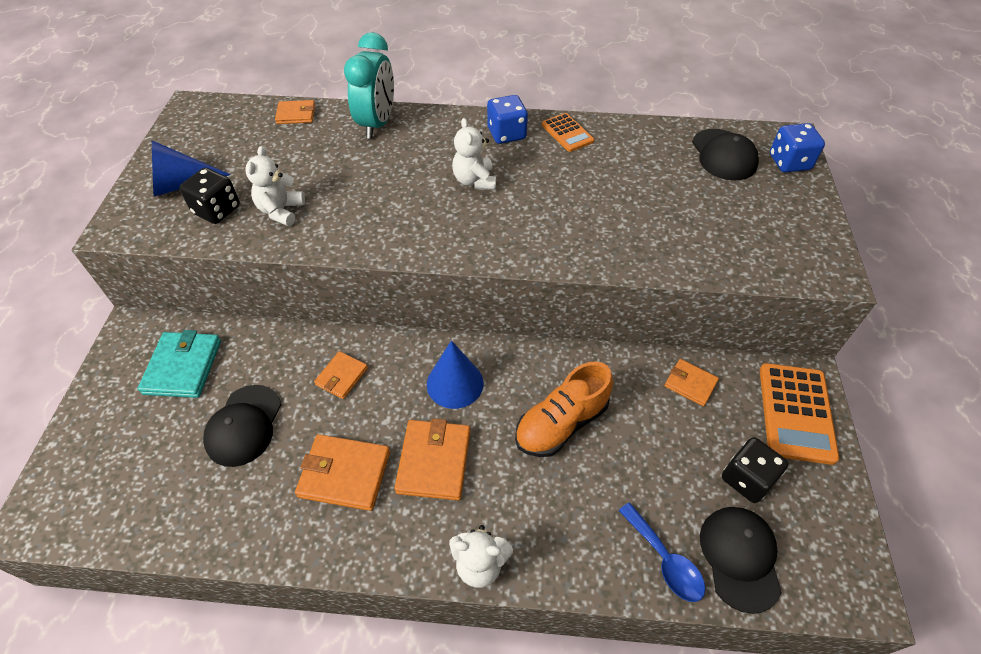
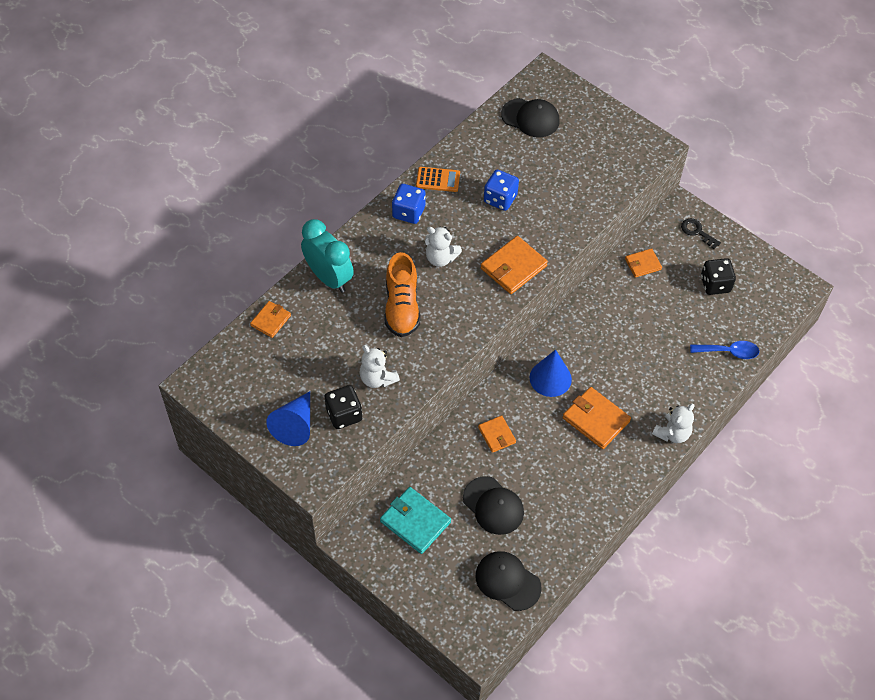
camera: 55 degrees left, 5 degrees up
(344, 474) = (570, 468): orange wallet -> orange wallet (513, 267)
(561, 423) = (619, 343): orange shoe -> orange shoe (402, 307)
(740, 557) = (750, 320): black cap -> black cap (507, 581)
(789, 162) = (564, 93): blue dice -> blue dice (500, 199)
(796, 413) = (697, 232): orange calculator -> black key

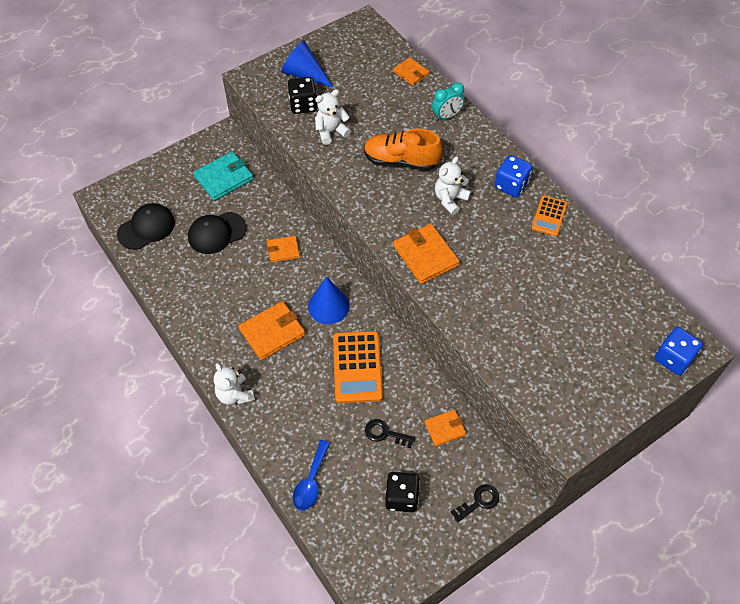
camera: 105 degrees right, 0 degrees up
(329, 278) = (446, 116): turquoise clock -> turquoise clock, size x0.59
(500, 199) = (515, 263): blue dice -> blue dice (673, 358)
(530, 118) = (627, 317): black cap -> none
(608, 340) = (357, 367): none -> orange calculator
(643, 264) = (445, 428): orange wallet -> orange wallet turned 75 degrees clockwise
(664, 306) = (385, 433): none -> black key

